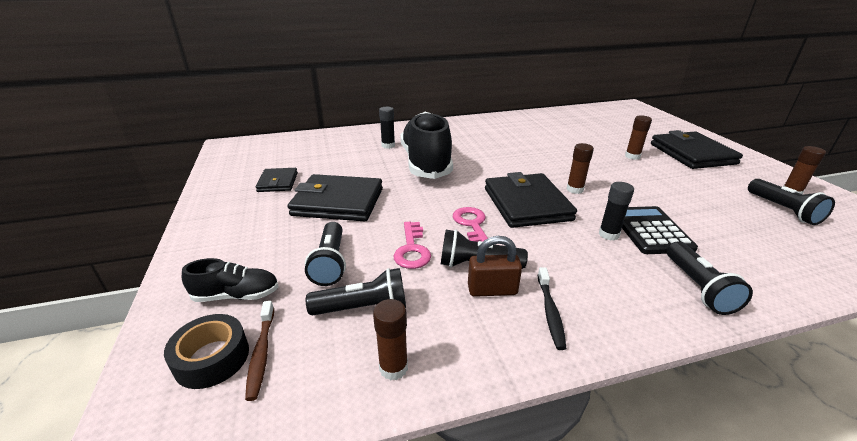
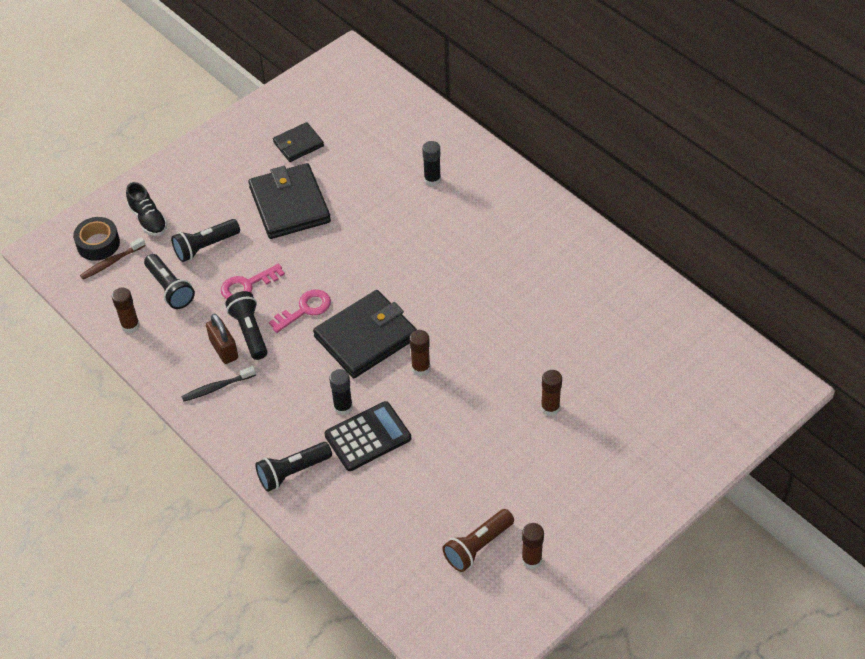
camera: 65 degrees right, 20 degrees up
(426, 163) = (409, 230): black shoe -> none
(692, 154) = (601, 468): black wallet -> none
(783, 210) = (478, 546): black flashlight -> brown flashlight

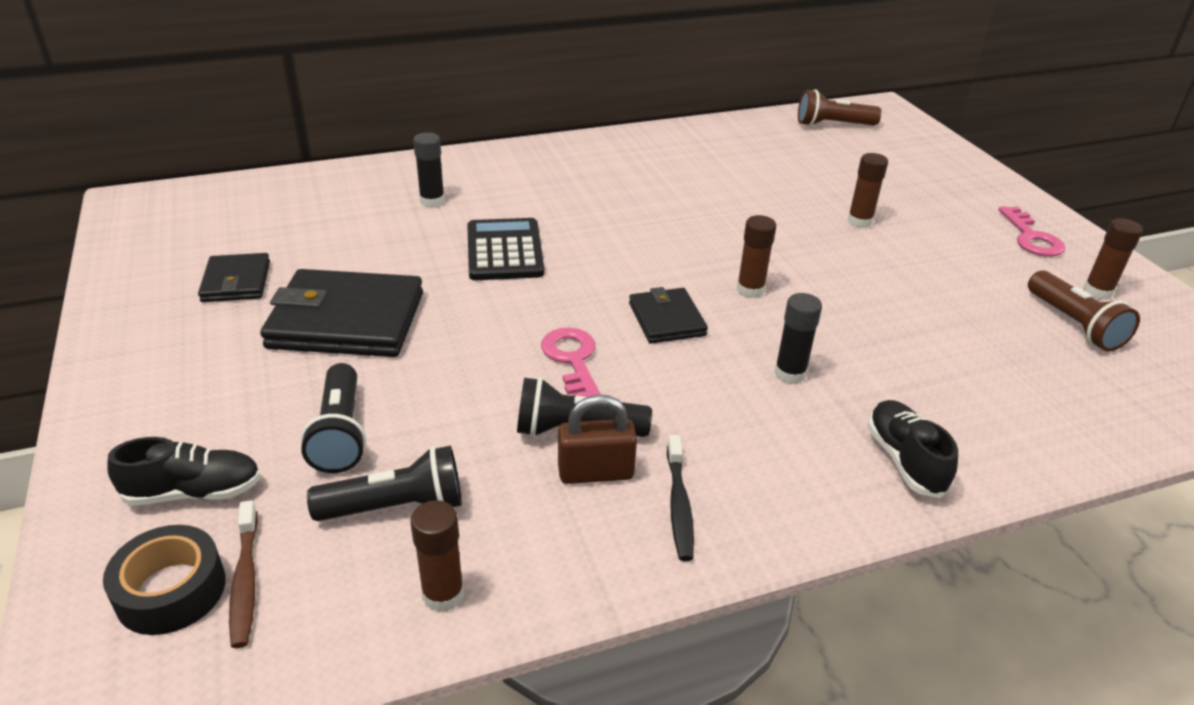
camera: 70 degrees left, 15 degrees down
(247, 285) = (472, 407): pink key -> pink key (1031, 237)
(293, 472) = (904, 460): black flashlight -> black shoe
(366, 337) = (667, 319): black wallet -> black wallet, size x0.55
(368, 437) = (856, 365): black calculator -> black calculator (504, 251)
(716, 360) = (833, 125): none -> brown flashlight

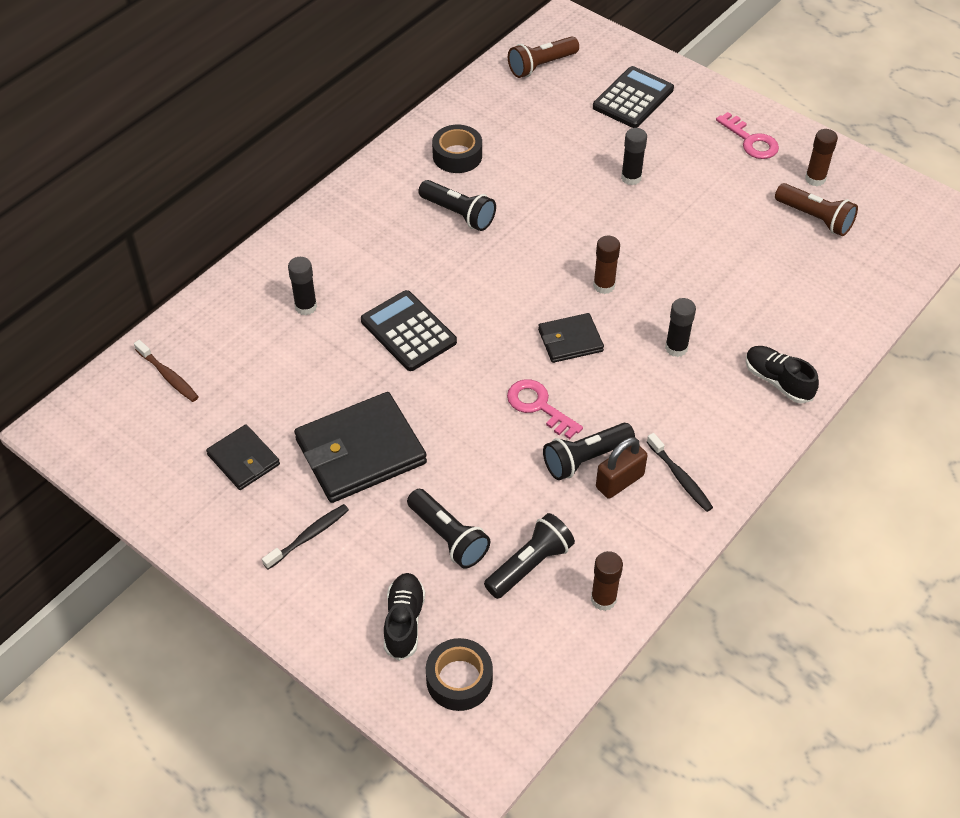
camera: 30 degrees left, 15 degrees up
(194, 492) = (404, 621): black shoe -> black shoe turned 45 degrees counterclockwise
(209, 366) = (309, 536): none -> black toothbrush
(245, 581) = (493, 652): brown toothbrush -> brown toothbrush (168, 376)
(648, 189) = (458, 214): none -> black flashlight
(667, 319) = (570, 340): black wallet -> black wallet turned 60 degrees counterclockwise
(689, 154) = (457, 155): none -> black tape
(859, 221) = (631, 178): brown glue stick -> black glue stick
(912, 170) = (633, 98): none -> black calculator

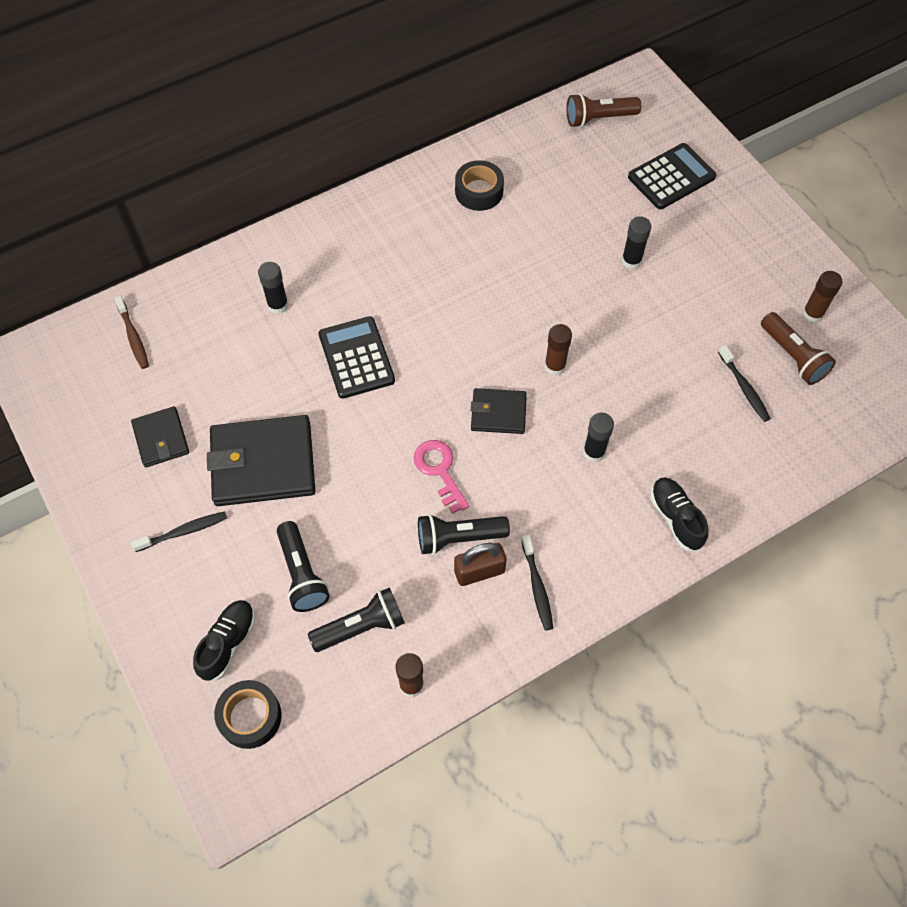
camera: 20 degrees right, 10 degrees up
(458, 214) = (453, 252): black flashlight -> none
(751, 141) = (767, 255): pink key -> none
(785, 256) = (744, 388): none -> black toothbrush

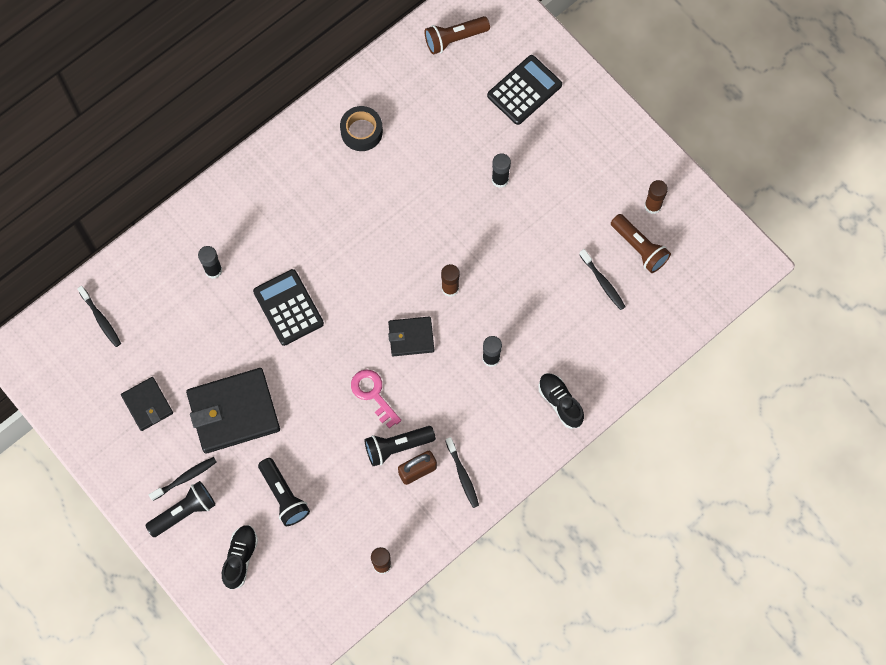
camera: 10 degrees left, 10 degrees up
(133, 337) = (101, 319): brown toothbrush -> black toothbrush
(250, 717) = (269, 608): black tape -> none
(361, 627) = (336, 528): black flashlight -> black flashlight (184, 512)

